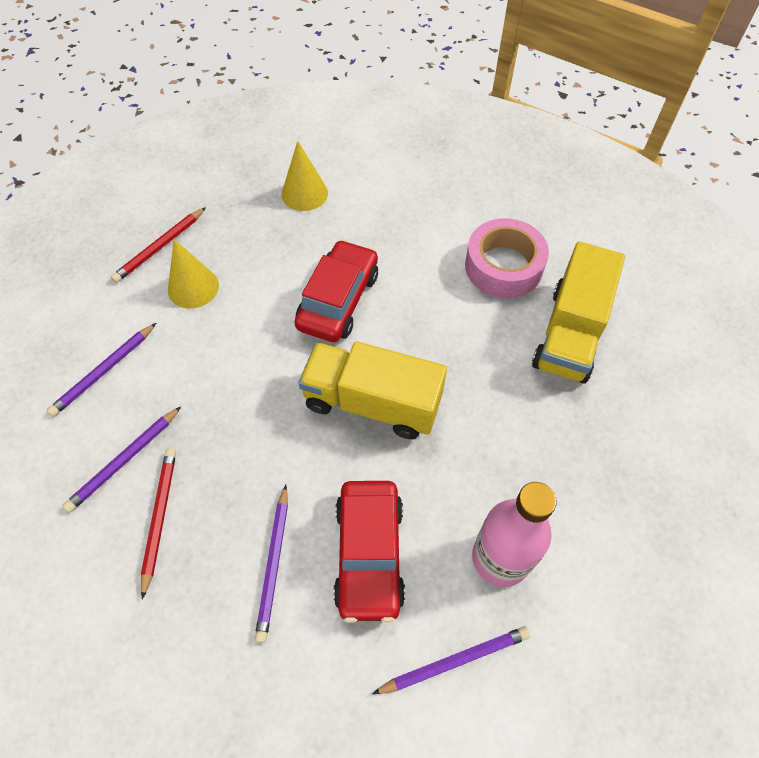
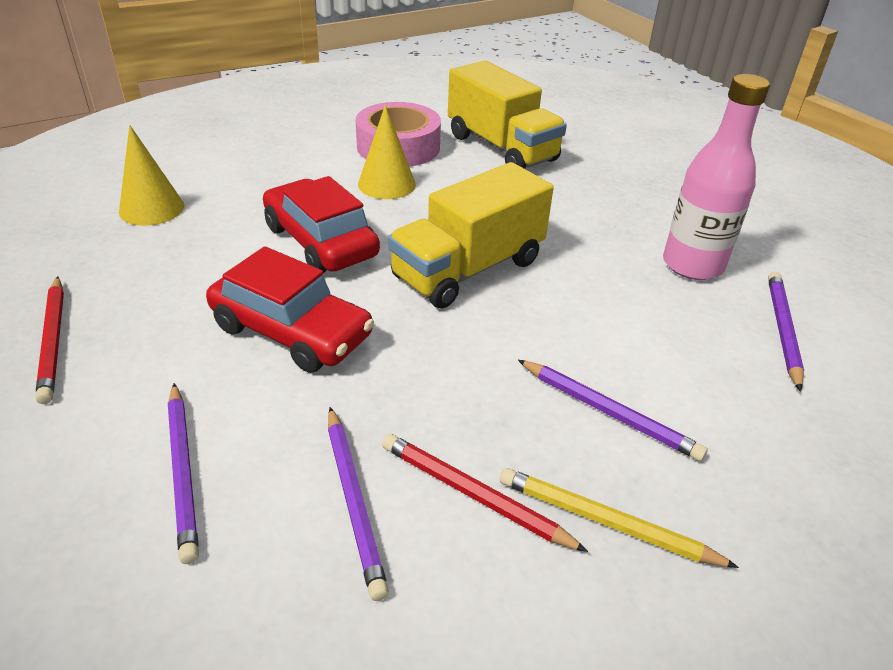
camera: 60 degrees left, 20 degrees down
(176, 601) = (606, 522): none -> yellow pencil
(193, 287) = (160, 335): yellow cone -> yellow cone (386, 184)
(369, 554) = (640, 338): red car -> red car (292, 331)

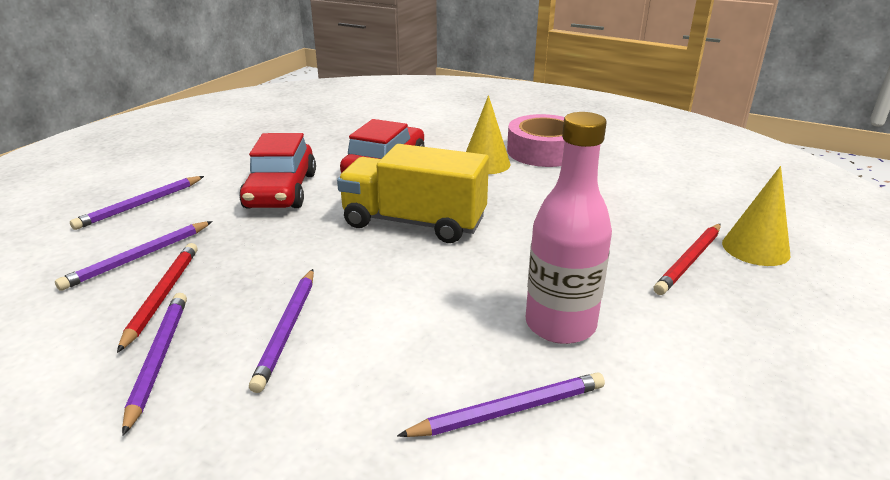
camera: 60 degrees right, 10 degrees down
(53, 341) = (221, 142): red pencil -> red pencil (689, 261)
(151, 208) = (361, 119): yellow cone -> yellow cone (755, 248)
(501, 148) = (613, 184): yellow truck -> none
(606, 522) = (158, 359): yellow pencil -> purple pencil

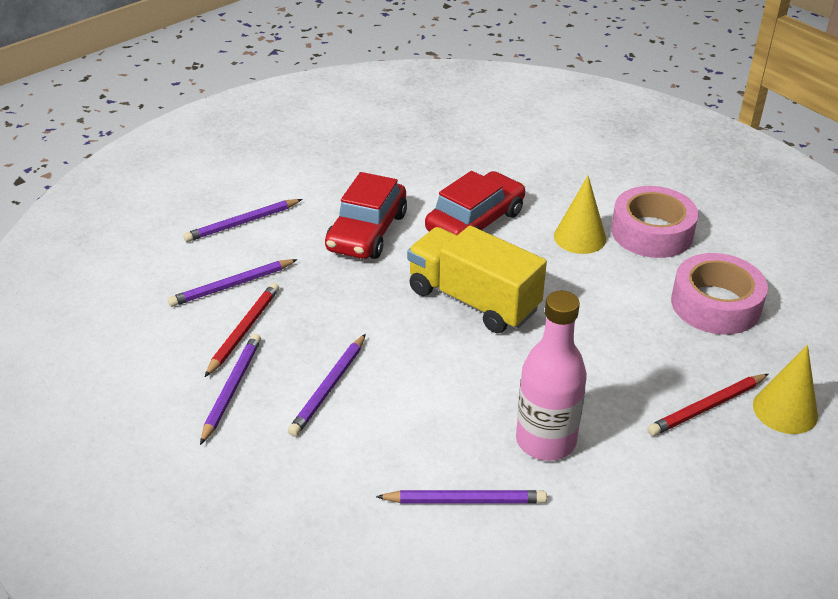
camera: 20 degrees right, 10 degrees up
(632, 187) = (715, 304): none -> pink tape

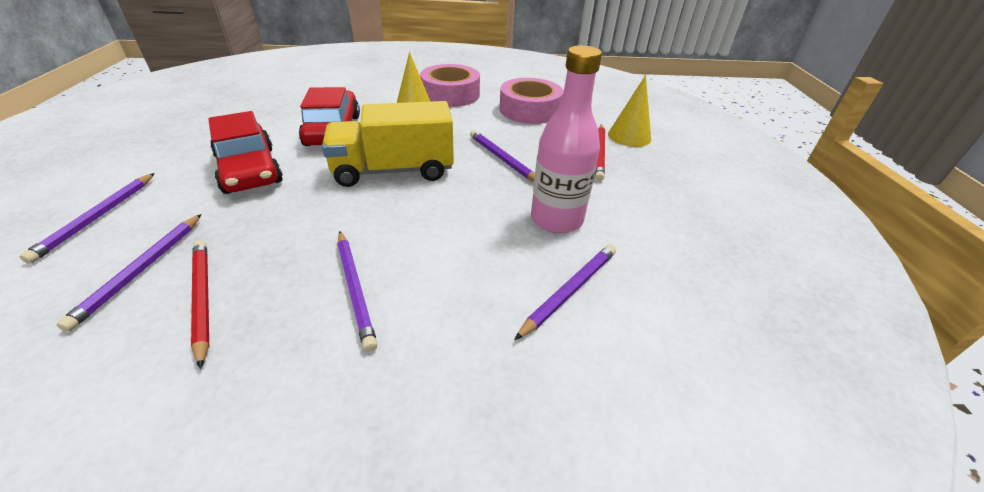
camera: 50 degrees left, 0 degrees up
(232, 389) = (248, 358): purple pencil -> purple pencil (502, 159)

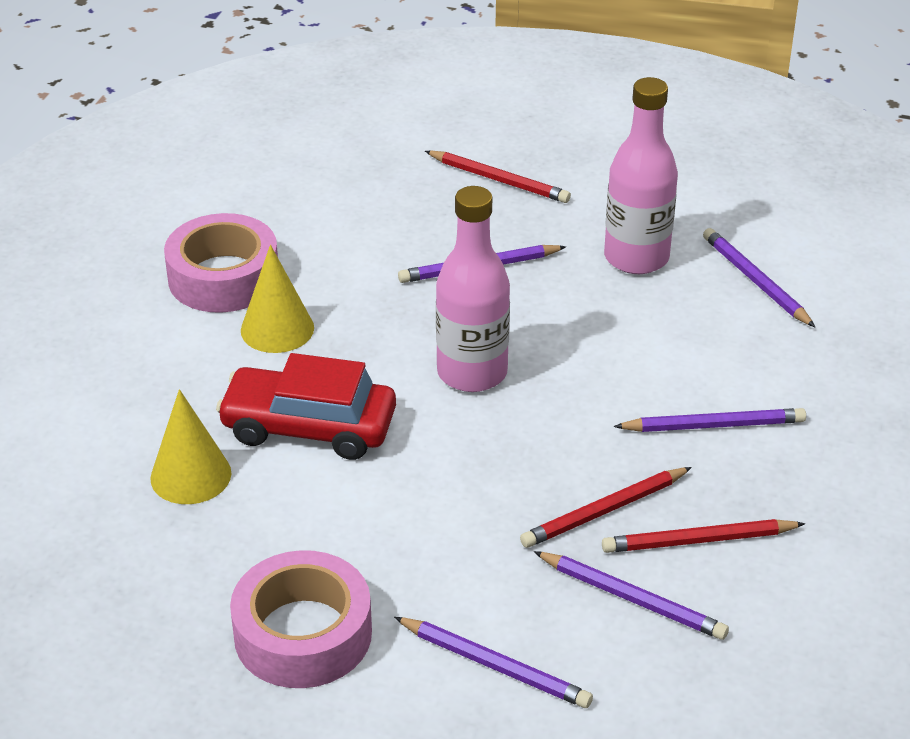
camera: 70 degrees left, 0 degrees up
(247, 243) = (604, 511): none -> red pencil
(249, 170) = (411, 520): red car -> none
(394, 171) = (472, 373): yellow truck -> pink bottle
(529, 110) = (332, 205): pink tape -> pink tape (303, 634)
(629, 136) = (461, 139): yellow cone -> yellow cone (191, 475)

